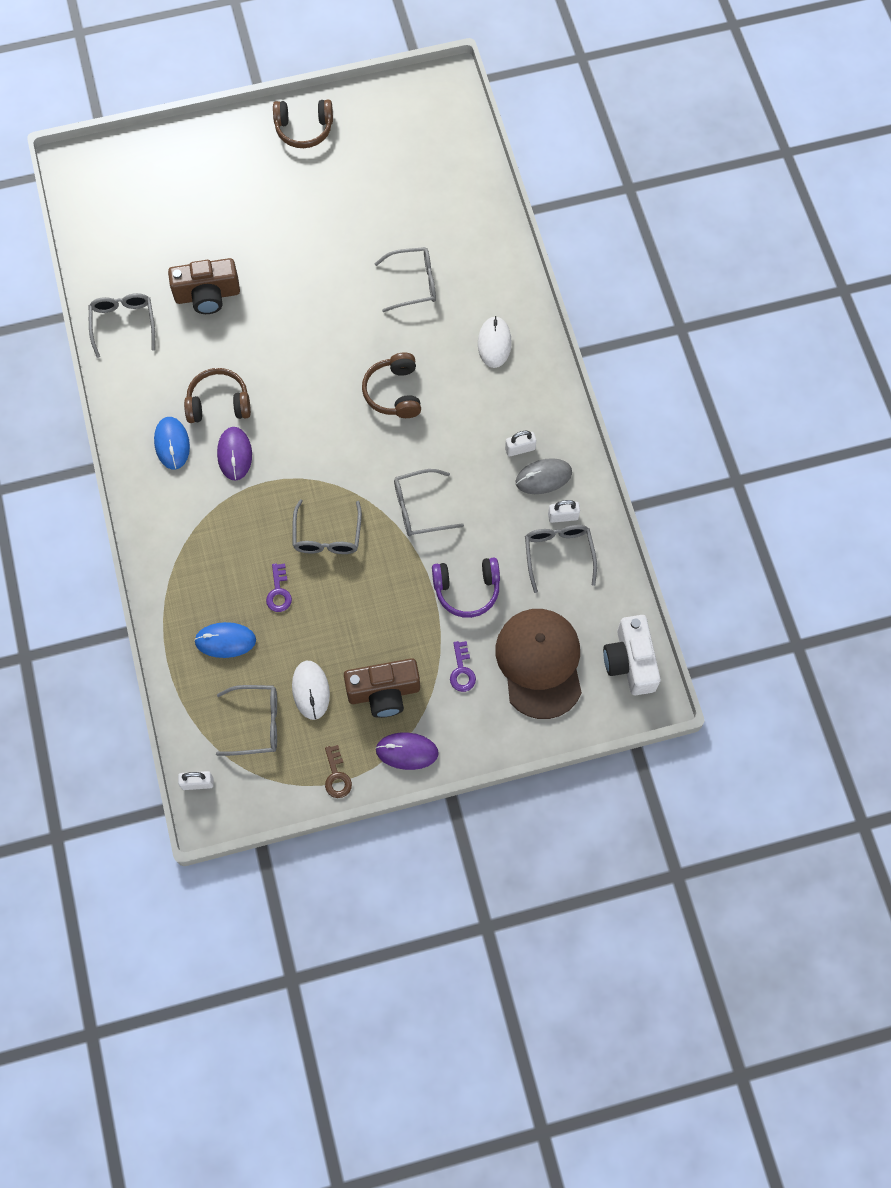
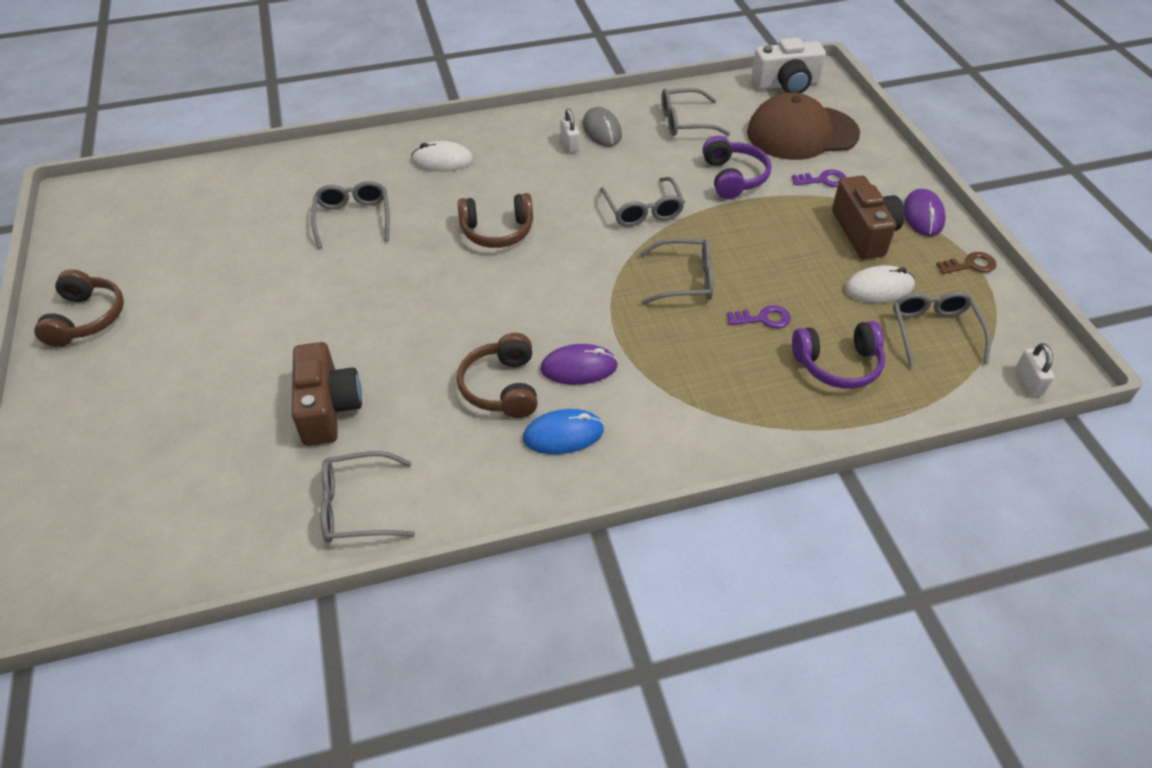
camera: 90 degrees left, 20 degrees down
(225, 641) = (838, 364): blue mouse -> purple headphones
(563, 516) = (644, 119): white padlock -> none

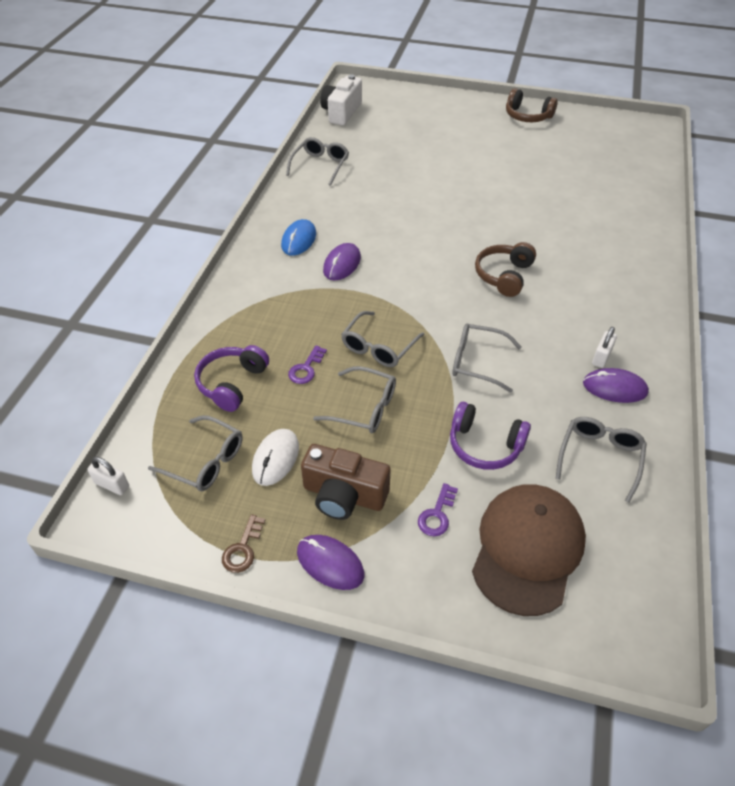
camera: 120 degrees right, 0 degrees up
(328, 408) = (393, 171): brown camera -> none
(353, 218) = (563, 218): grey glasses -> grey glasses (364, 408)
(442, 160) = (615, 277): white mouse -> none
(502, 387) = (354, 230): brown headphones -> none
(570, 144) = (601, 357): white padlock -> white padlock turned 75 degrees counterclockwise
(602, 130) = (614, 388): grey mouse -> purple mouse
(786, 84) = (638, 601): white camera -> white camera (341, 112)

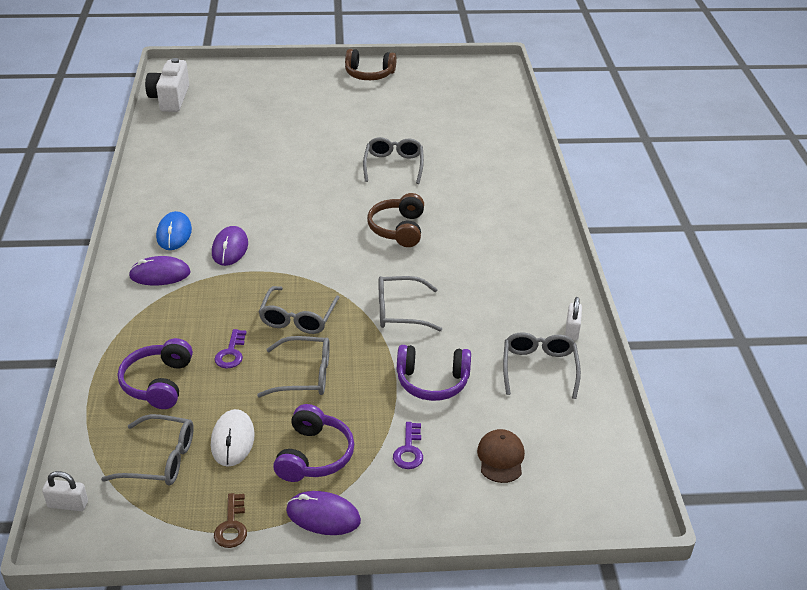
camera: 20 degrees left, 10 degrees down
(320, 165) = (168, 156): grey glasses -> grey glasses (393, 165)
(344, 495) = (314, 455): brown camera -> purple headphones
(527, 549) = (500, 458): brown cap -> brown cap, size x0.47
(601, 357) = (513, 283): white padlock -> white padlock (572, 330)
(614, 388) = (533, 307): purple mouse -> purple mouse (160, 274)

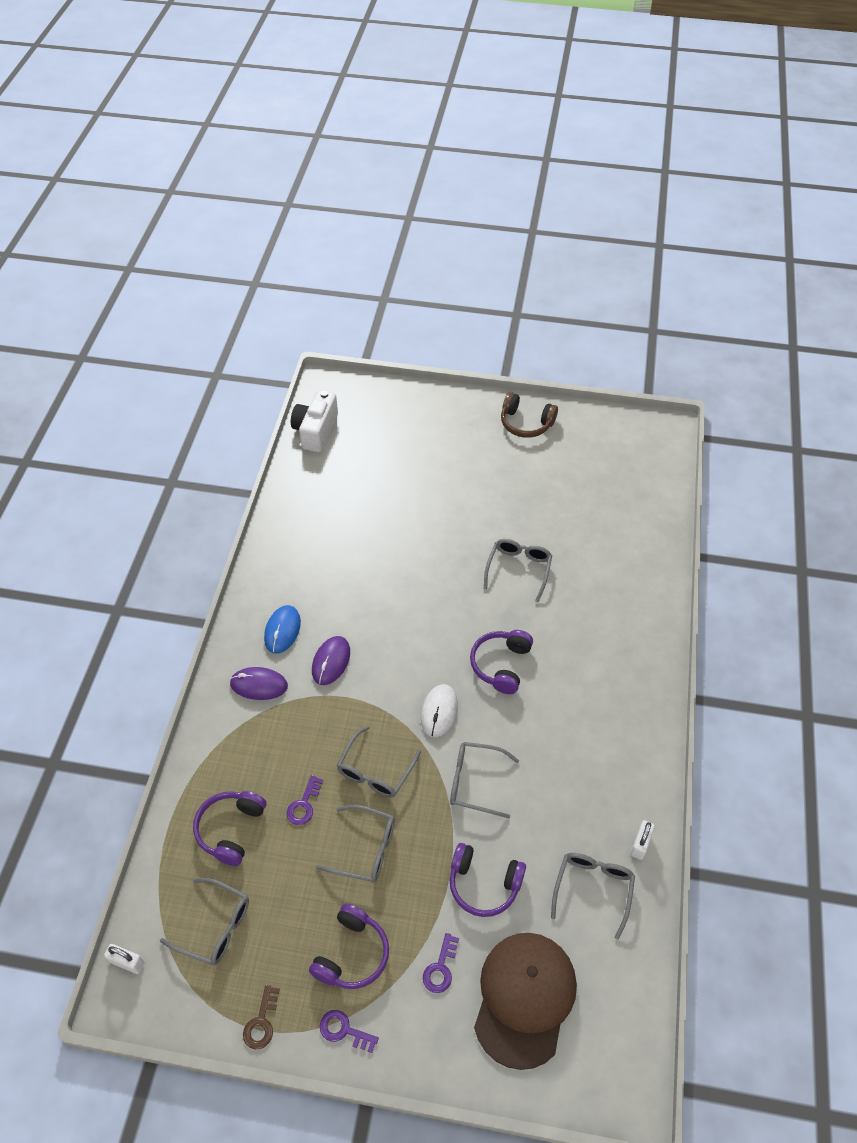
camera: 15 degrees right, 15 degrees up
(232, 440) = (283, 917): white mouse -> white mouse (439, 711)
(323, 516) = (344, 1030): purple mouse -> purple key
(398, 229) = (501, 665): brown headphones -> purple headphones
(500, 458) = (524, 998): brown cap -> brown cap, size x2.11

